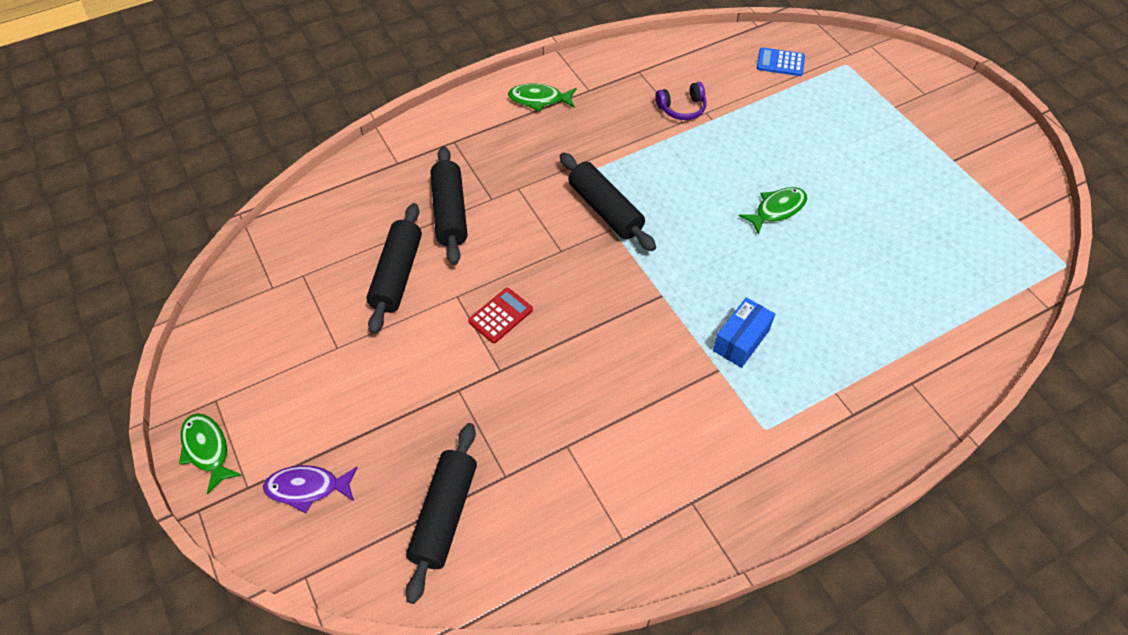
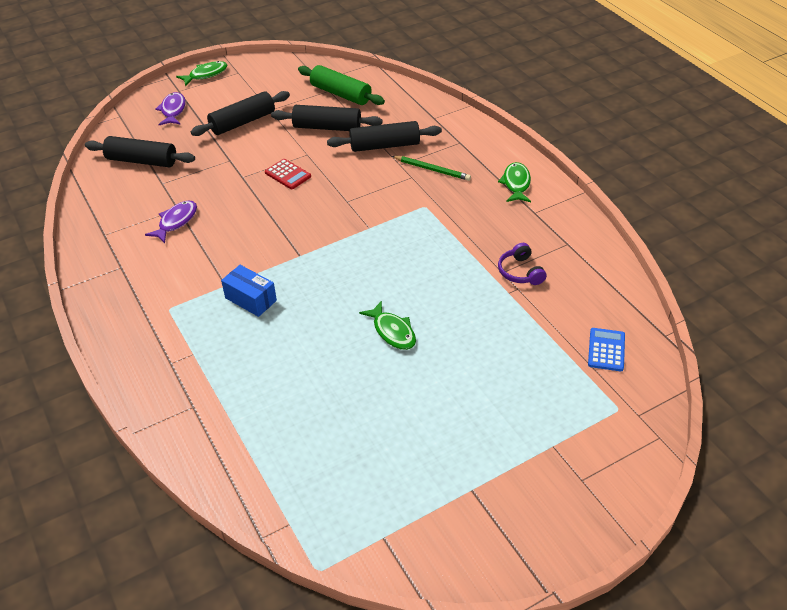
camera: 90 degrees right, 10 degrees down
(316, 261) = (341, 94): none -> green rolling pin
(505, 169) = (432, 169): none -> green pencil
(595, 443) = (176, 221): none -> purple fish
(605, 210) = (389, 224): black rolling pin -> black rolling pin (242, 122)

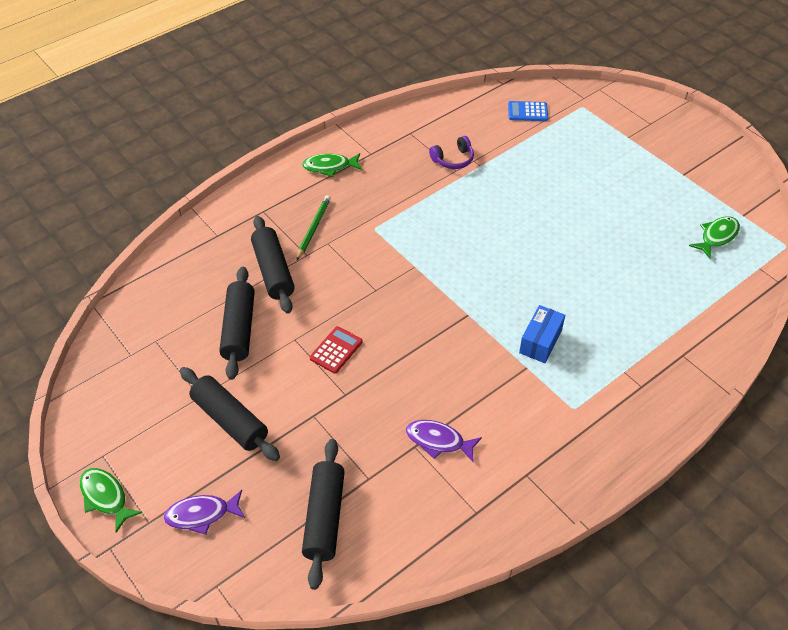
camera: 100 degrees left, 5 degrees up
(341, 94) = (165, 327): green rolling pin -> none
(392, 331) = (548, 232): green fish -> green fish (717, 236)

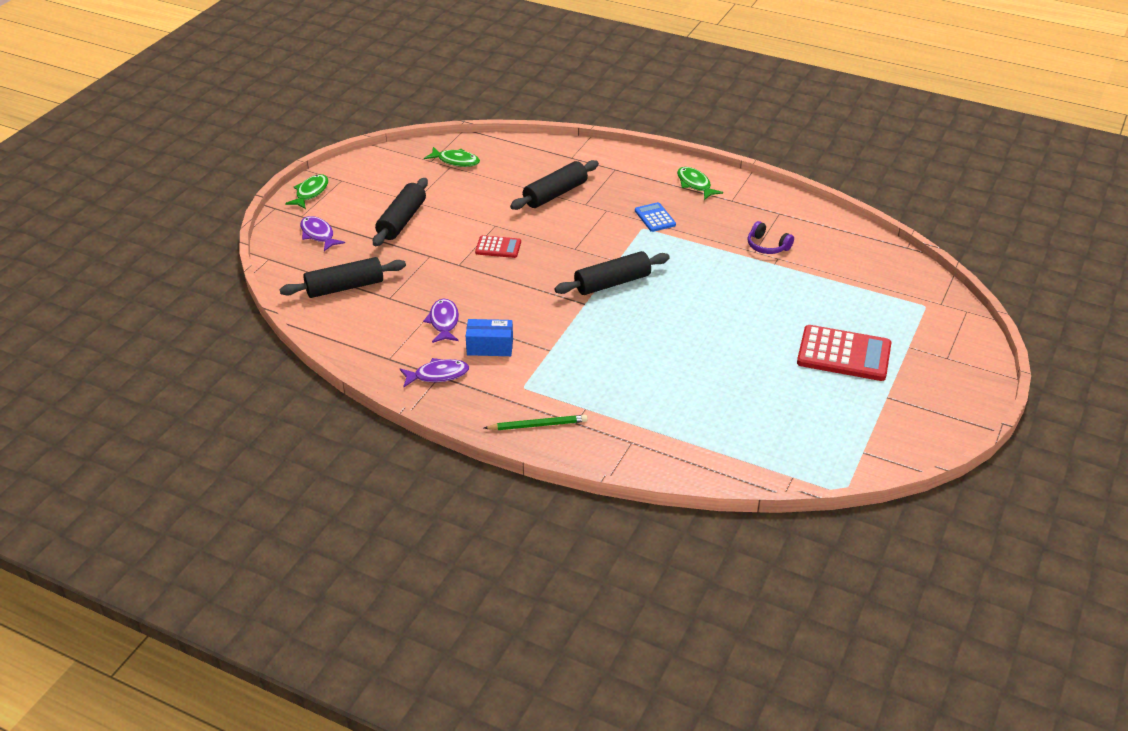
camera: 65 degrees right, 10 degrees down
(239, 329) = (486, 197): black rolling pin -> black rolling pin (612, 283)
(313, 228) = (616, 198): green pencil -> green pencil (537, 425)
(524, 475) = (438, 375): none -> purple fish
(527, 112) = (880, 273): blue calculator -> blue calculator (655, 218)
(540, 342) = (584, 351): blue box -> blue box (490, 347)
(621, 176) = (844, 354): none -> red calculator
(717, 236) = (813, 437): green fish -> green fish (456, 161)

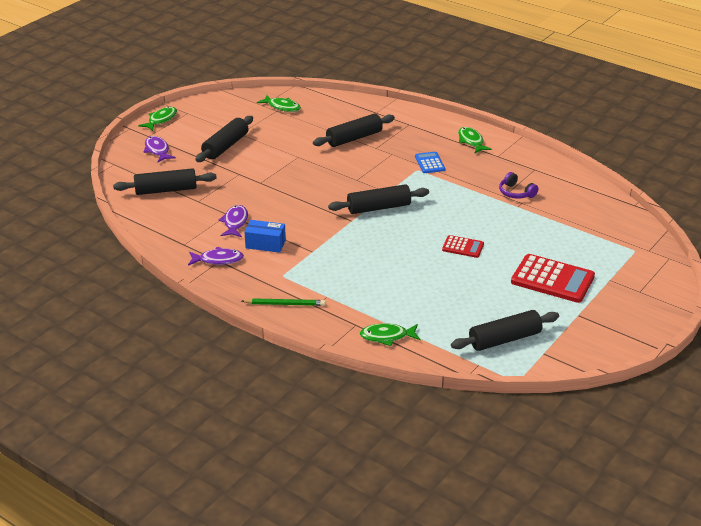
camera: 10 degrees right, 5 degrees down
(498, 247) = (295, 173): red calculator -> red calculator (463, 247)
(673, 453) = (387, 336): none -> green fish
(812, 439) = (504, 339): none -> black rolling pin

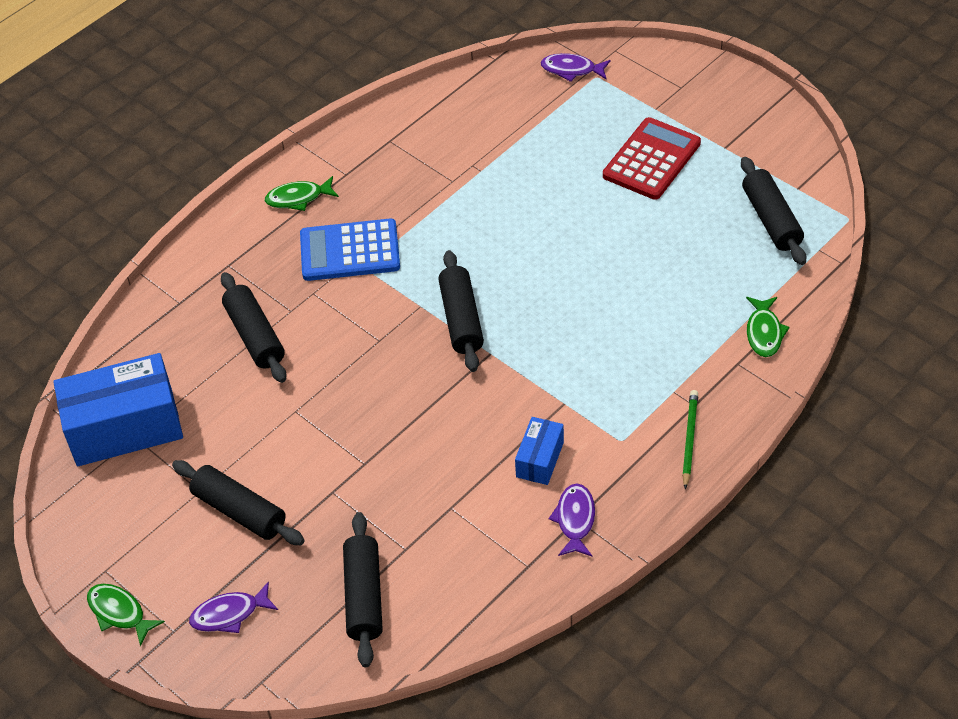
camera: 80 degrees left, 15 degrees up
(235, 222) = (476, 498): purple fish -> purple fish (571, 70)
(282, 107) = (125, 428): green fish -> blue box
(429, 163) = (350, 251): blue calculator -> blue calculator, size x1.87
(463, 247) = (571, 237): red calculator -> none
(516, 193) = (447, 167): purple headphones -> none

